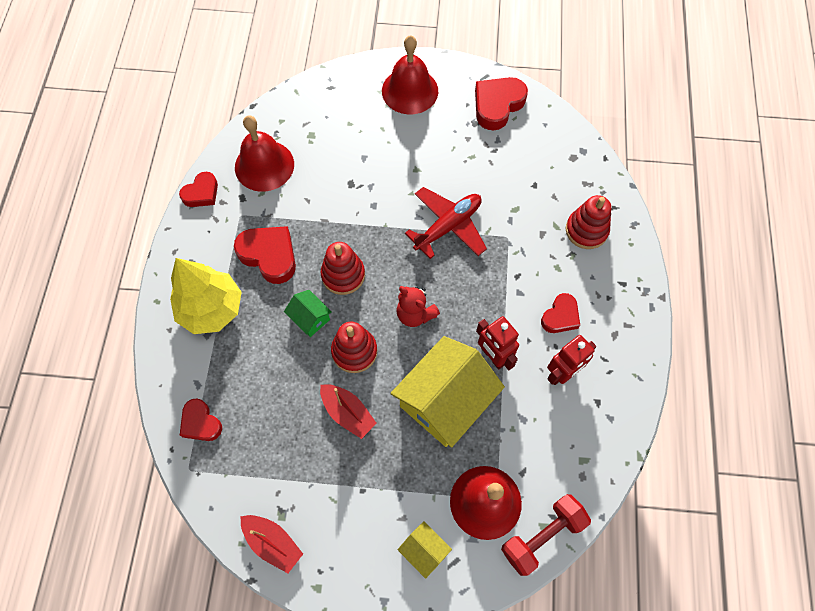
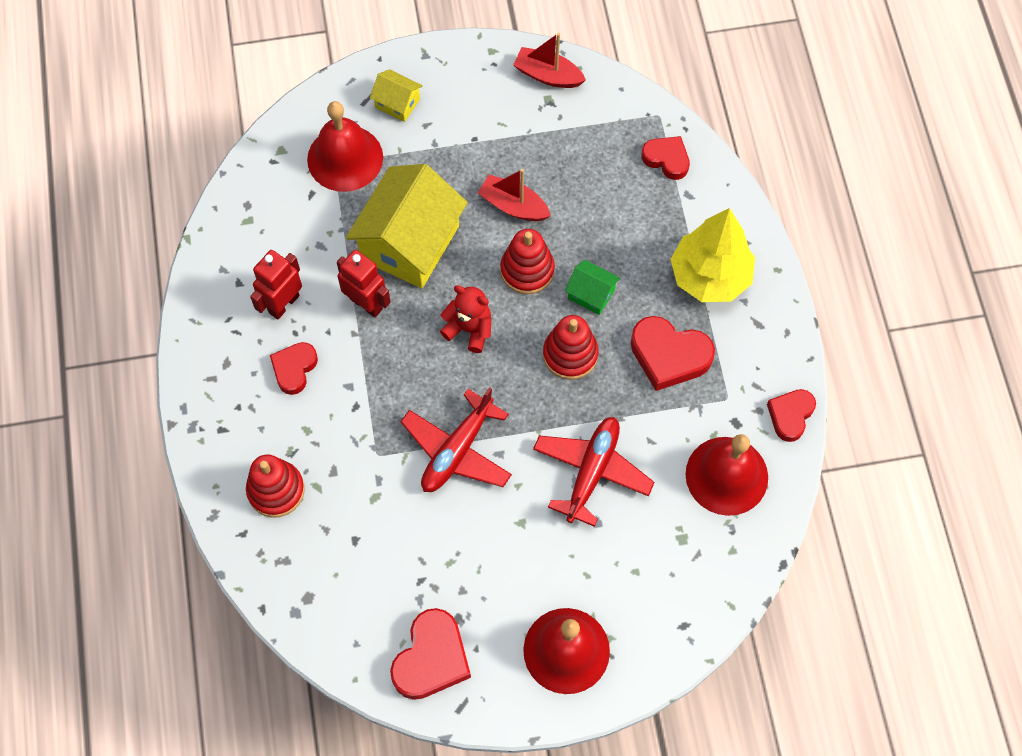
camera: 165 degrees right, 0 degrees up
(356, 189) = (591, 472): none -> red plane
(542, 536) = (282, 142): red dumbbell -> none

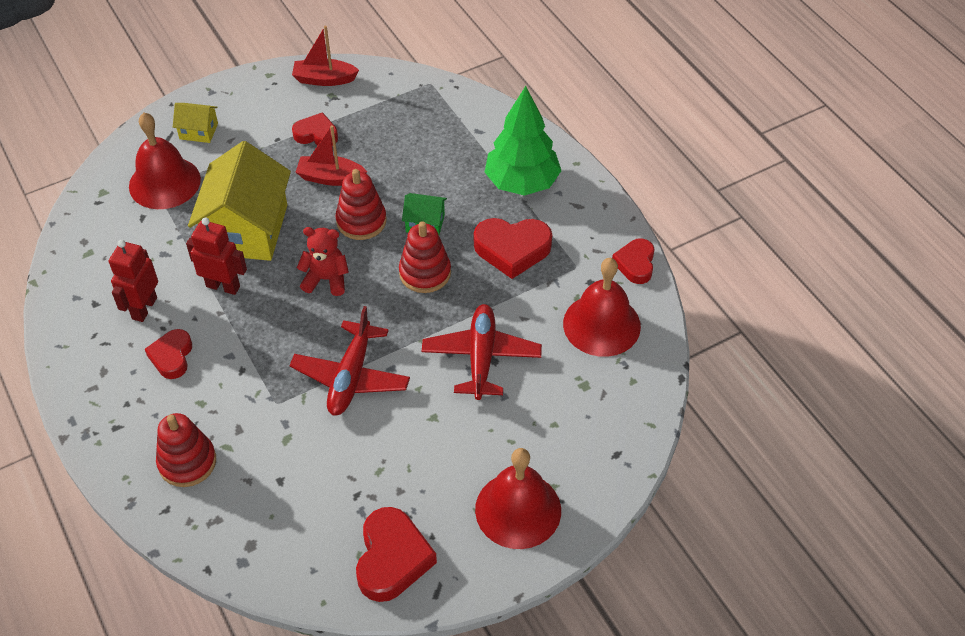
camera: 20 degrees left, 15 degrees down
(666, 159) = (449, 111): red heart -> red heart (316, 134)
(710, 276) = (522, 183): yellow tree -> green tree

